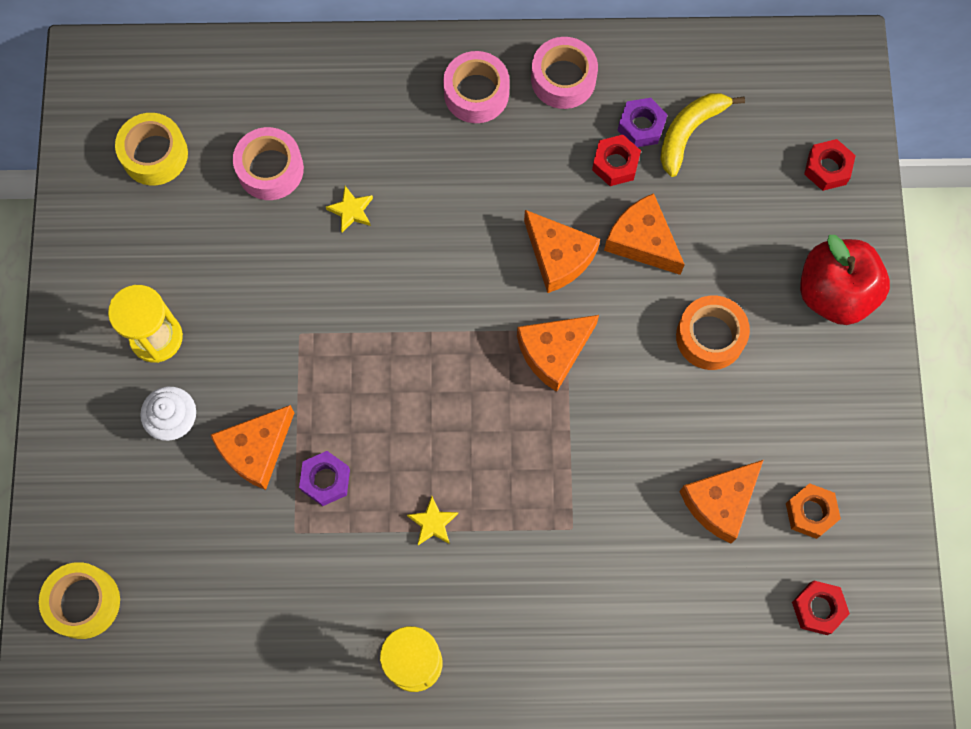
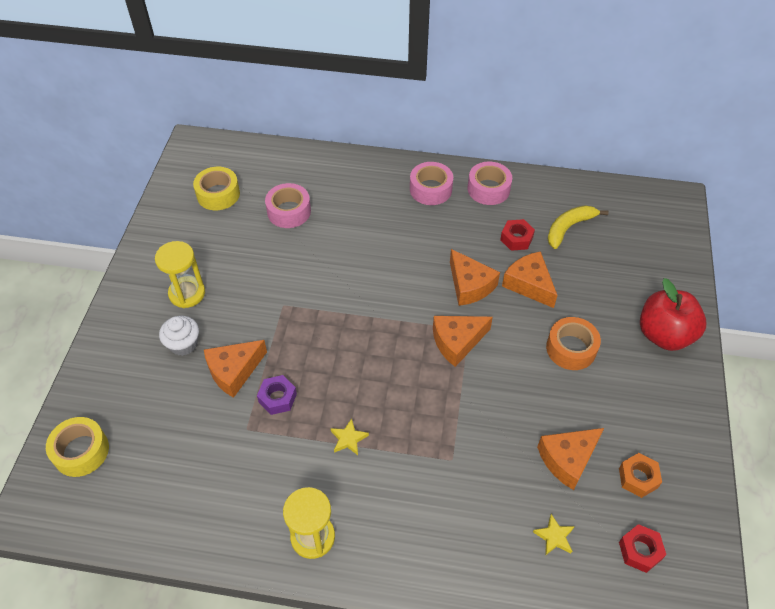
camera: 10 degrees right, 20 degrees down
(351, 211) = (335, 240): yellow star -> yellow star (554, 537)
(641, 126) = (536, 220): purple nut -> none
(827, 168) = (662, 260): red nut -> none

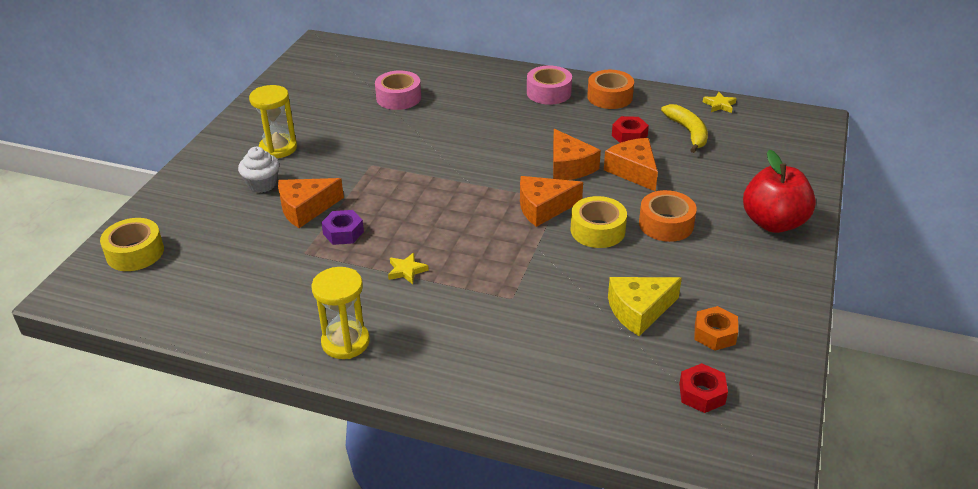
camera: 10 degrees right, 15 degrees down
(218, 194) = (332, 80): yellow tape -> yellow tape (597, 230)
(488, 189) = (610, 97): pink tape -> orange tape
(554, 537) = (607, 371): yellow star -> yellow star (719, 105)
(568, 228) = (688, 132): yellow banana -> yellow banana turned 105 degrees clockwise
(568, 459) = (639, 311): orange cheese -> yellow cheese

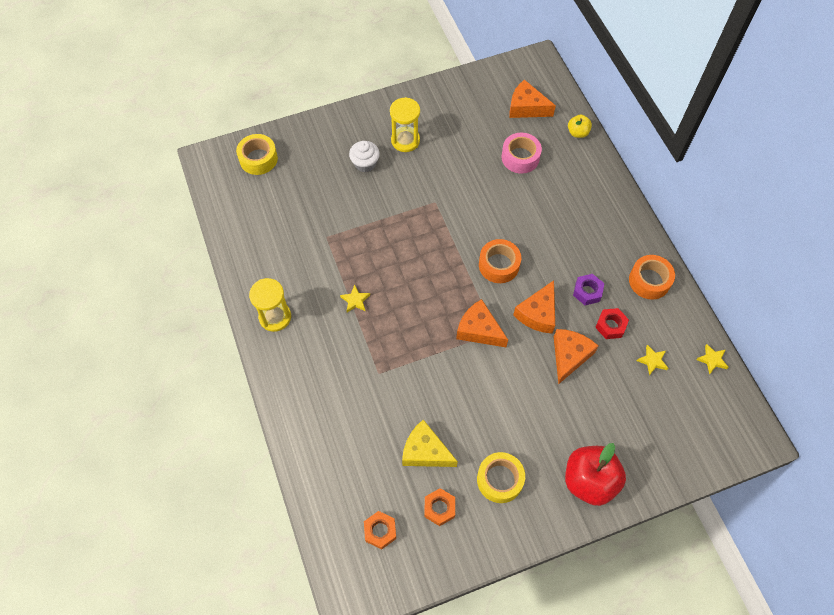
camera: 50 degrees right, 25 degrees up
(306, 209) = (363, 204): orange cheese -> orange cheese (526, 107)
(343, 233) = (359, 241): purple nut -> purple nut (587, 292)
(420, 60) = (577, 133): none -> yellow apple
(549, 93) = (616, 239): pink tape -> none
(597, 230) = (483, 377): yellow tape -> yellow tape (500, 480)
(666, 224) = (526, 413): orange tape -> orange tape (499, 265)
(688, 132) = (652, 361): yellow banana -> yellow star
(702, 394) = (380, 531): red nut -> orange nut

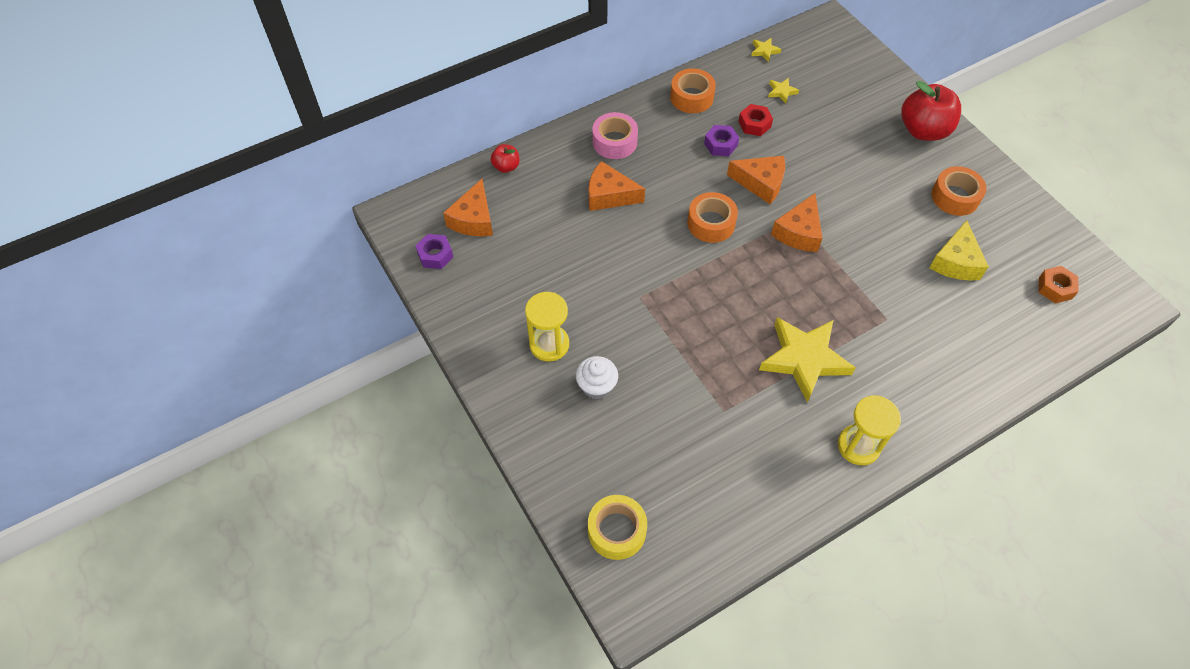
camera: 100 degrees left, 5 degrees down
(355, 300) = (804, 359): yellow star -> yellow star, size x2.43
(439, 508) = (1007, 242): orange nut -> none
(496, 82) = (435, 255): none -> purple nut
(500, 480) = (955, 197): yellow tape -> orange tape
(520, 157) = (554, 218): pink tape -> pink tape (614, 142)
(569, 356) = (800, 154): orange cheese -> orange cheese (609, 195)
(577, 133) = (506, 167): yellow apple -> red apple

